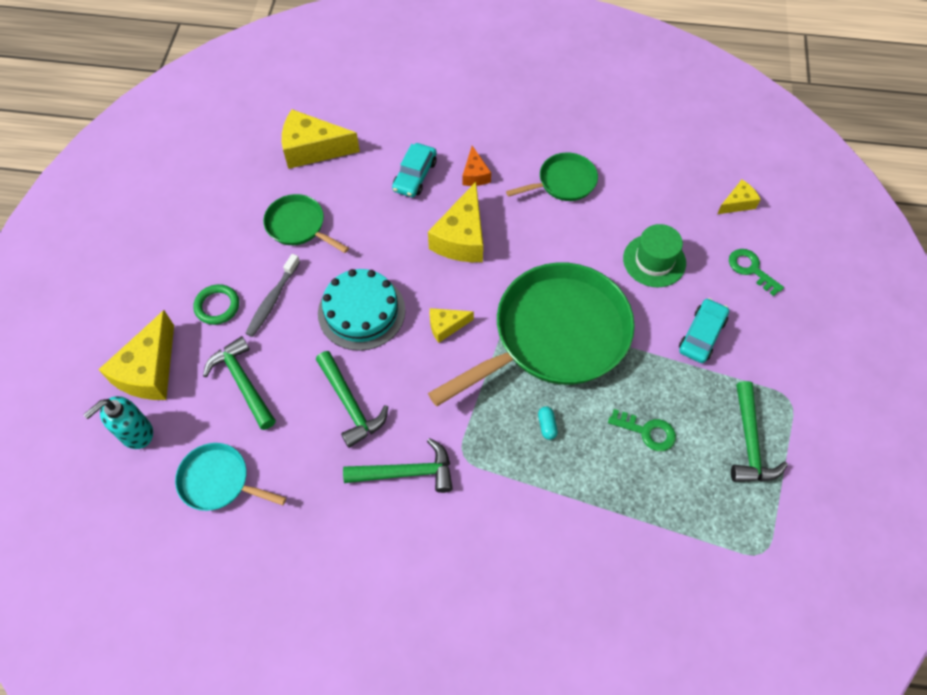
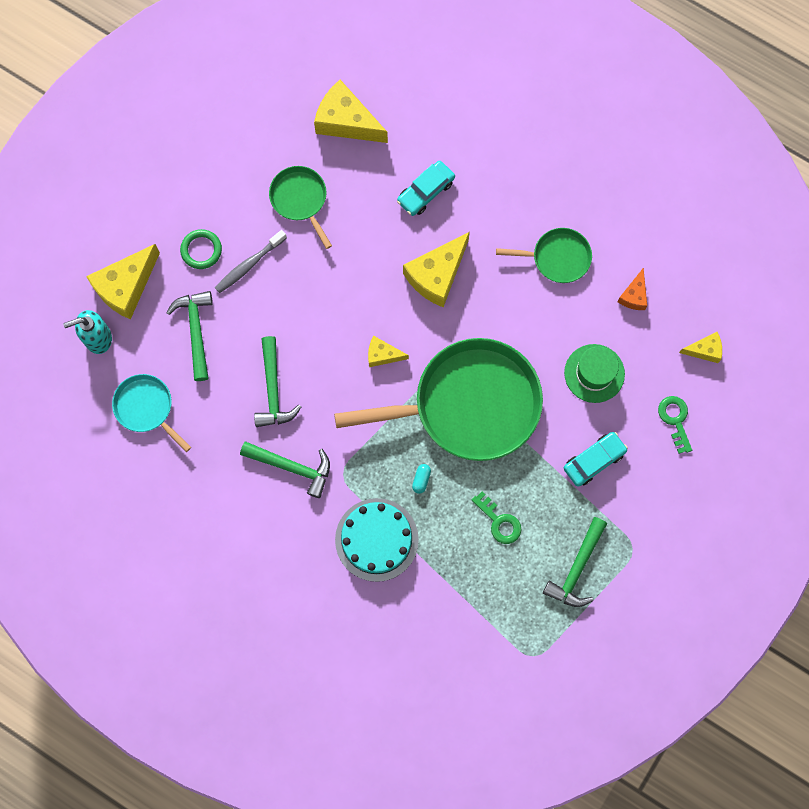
camera: 25 degrees right, 15 degrees up
(361, 311) = (318, 309): turquoise cake -> turquoise cake (376, 539)
(475, 174) = (481, 214): orange cheese -> orange cheese (634, 295)

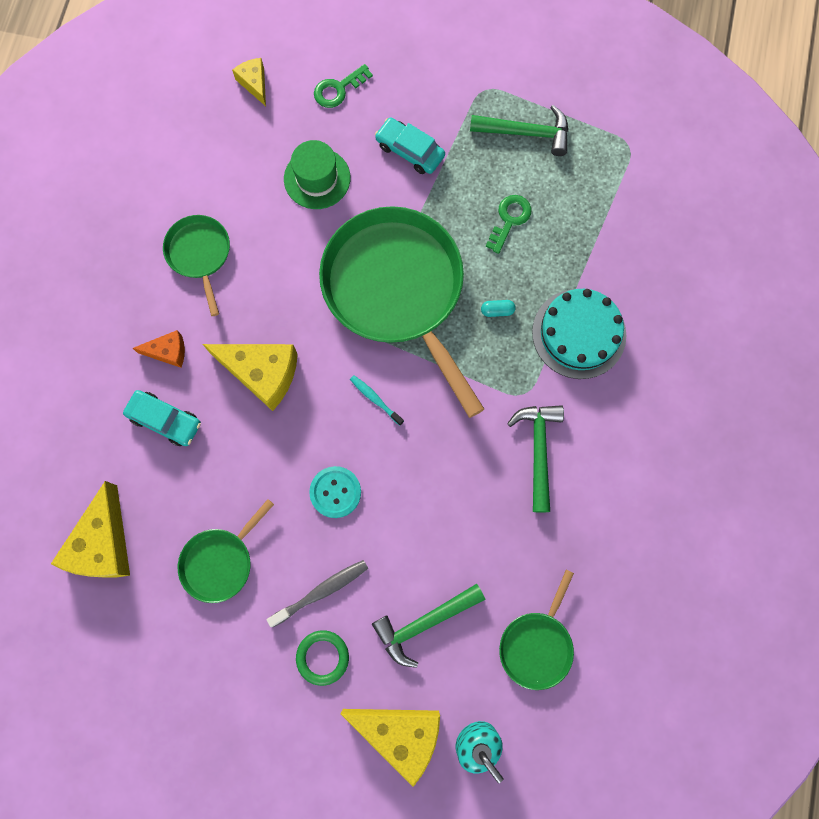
camera: 110 degrees left, 0 degrees up
(146, 408) = (537, 644): turquoise pan -> green pan
(249, 265) = (321, 591): grey toothbrush -> grey toothbrush turned 60 degrees counterclockwise
(273, 389) = (459, 505): green hammer -> none
(320, 299) = (335, 492): none -> turquoise button
(382, 355) = (375, 399): yellow cheese -> turquoise toothbrush
(634, 295) = (217, 166): orange cheese -> orange cheese (168, 352)

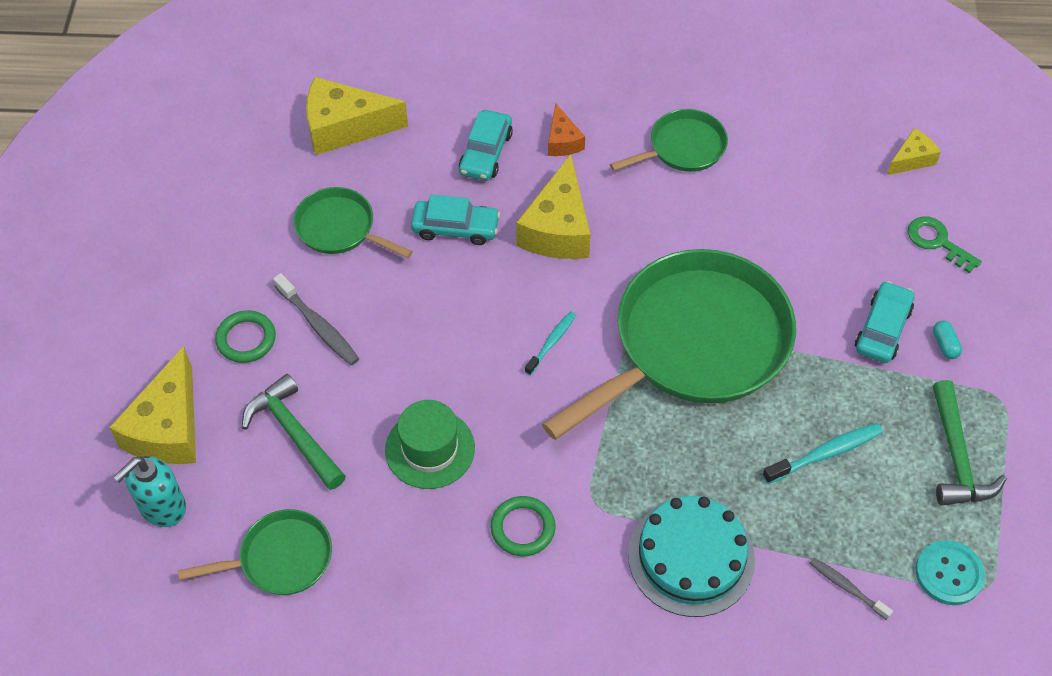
camera: 80 degrees right, 20 degrees down
(242, 459) = (455, 228): none -> turquoise car
(317, 178) = (812, 240): green hat -> green hat (430, 449)
(335, 492) = (433, 321): turquoise button -> turquoise button (949, 573)
(497, 311) = (697, 456): turquoise capsule -> turquoise capsule (945, 345)
(509, 220) = (825, 453): green key -> turquoise toothbrush
(537, 644) = (280, 558): green pan -> green pan turned 150 degrees clockwise
(538, 451) = (523, 528): green hammer -> green ring
(616, 234) = (847, 587): none -> grey toothbrush

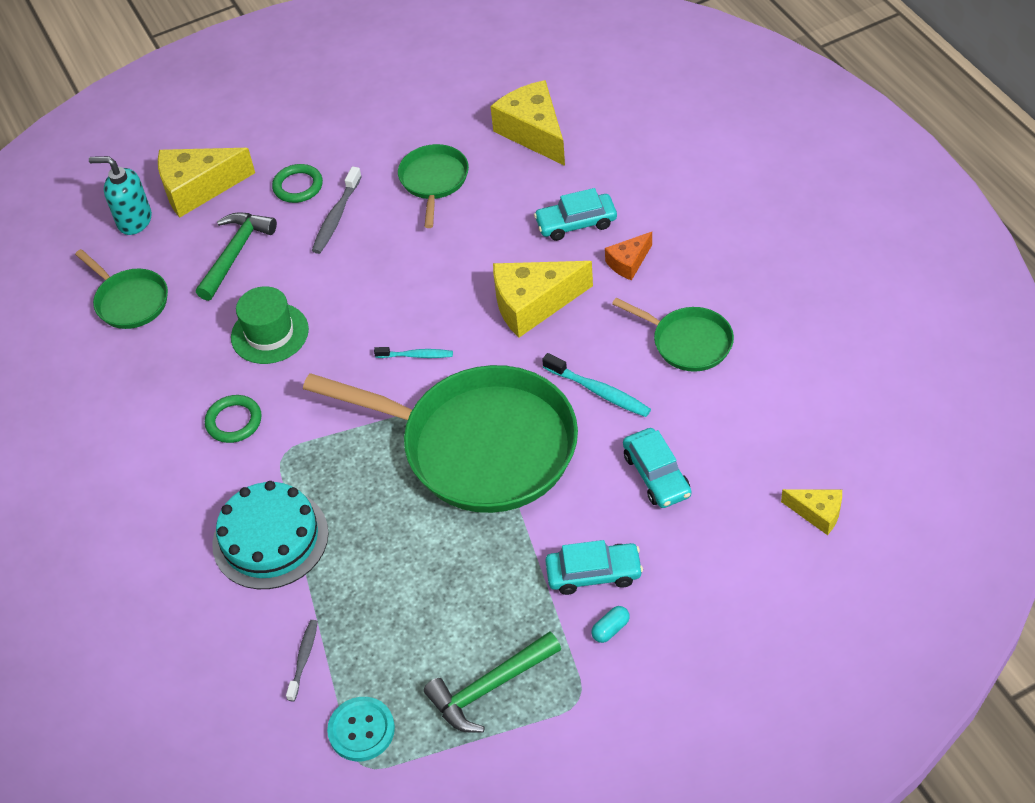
camera: 65 degrees right, 5 degrees down
(455, 228) = (485, 244): turquoise car -> turquoise car (656, 475)
(825, 453) = (429, 587): turquoise toothbrush -> turquoise toothbrush (599, 391)
(937, 242) = (730, 575): green key -> none

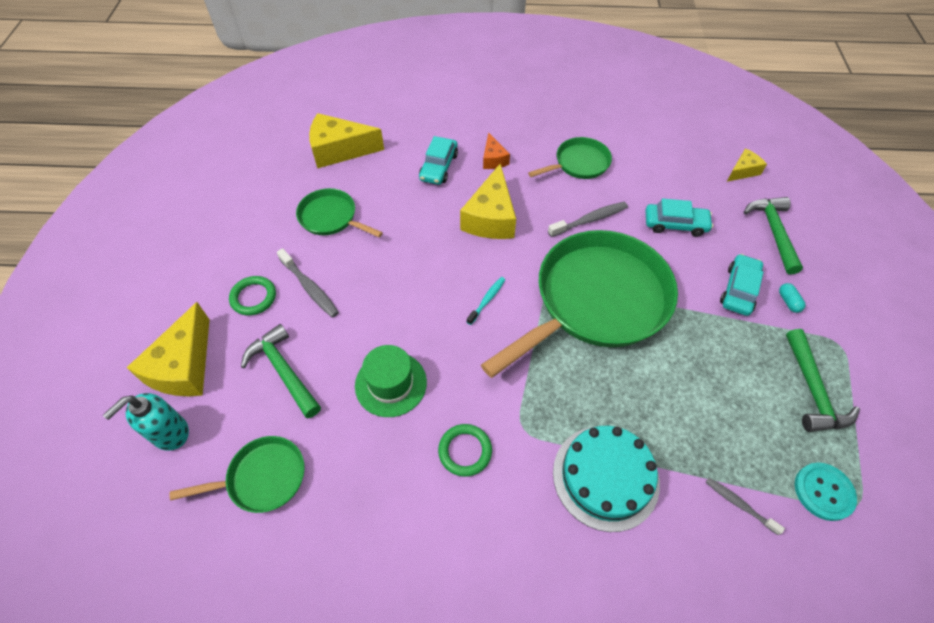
camera: 65 degrees left, 5 degrees up
(599, 391) = (590, 220): turquoise toothbrush -> grey toothbrush
(722, 581) = (773, 232): none -> green hammer

